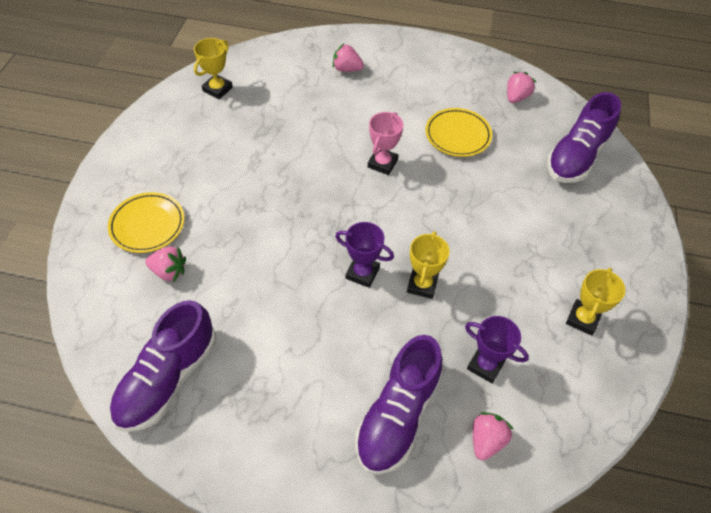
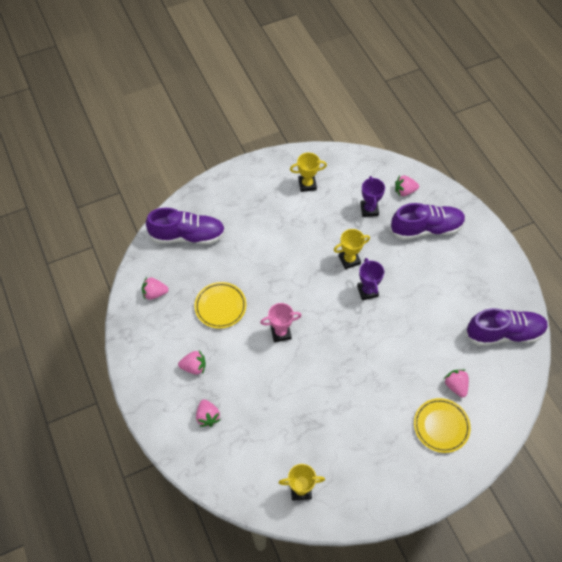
camera: 125 degrees left, 5 degrees up
(405, 84) = (194, 367): none -> pink strawberry

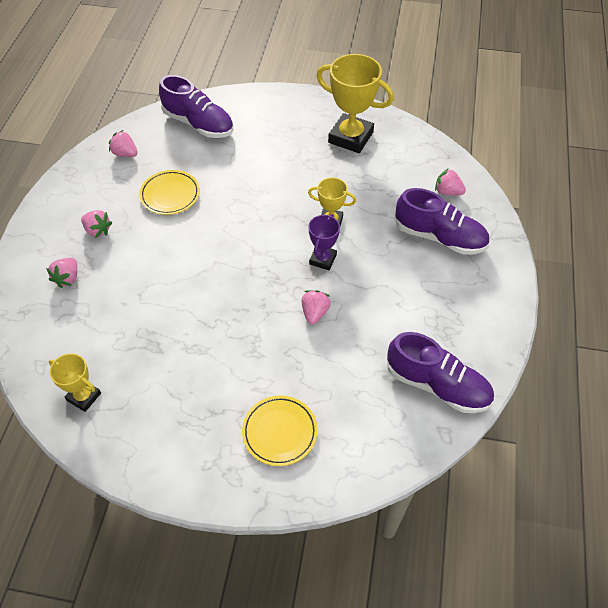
camera: 35 degrees right, 5 degrees down
(281, 333) = (202, 247): pink trophy -> none
(307, 184) = (350, 137): yellow trophy -> yellow trophy, size x1.82
(369, 210) = (393, 189): purple trophy -> none
(455, 386) = (333, 403): pink strawberry -> pink strawberry (314, 313)

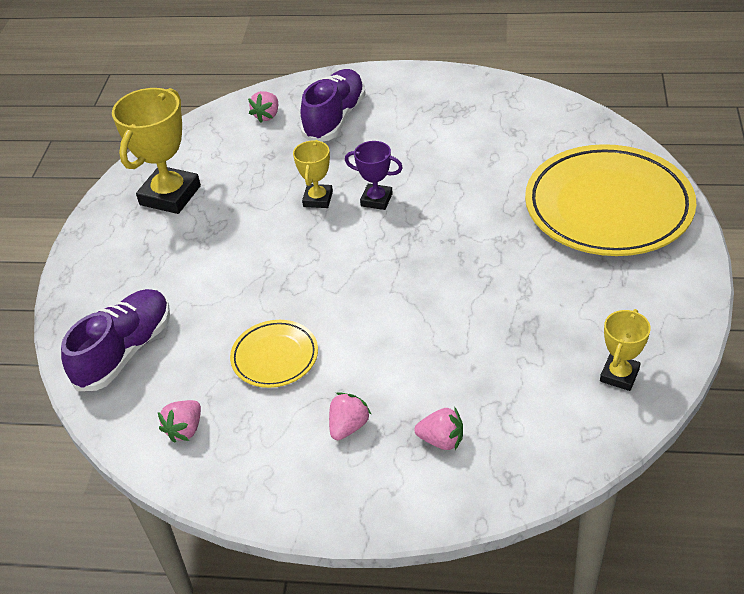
camera: 90 degrees left, 10 degrees down
(279, 432) = (608, 207): yellow plate -> yellow plate, size x2.10
(314, 313) = (454, 198): pink strawberry -> none
(437, 385) = (522, 112): purple shoe -> none

